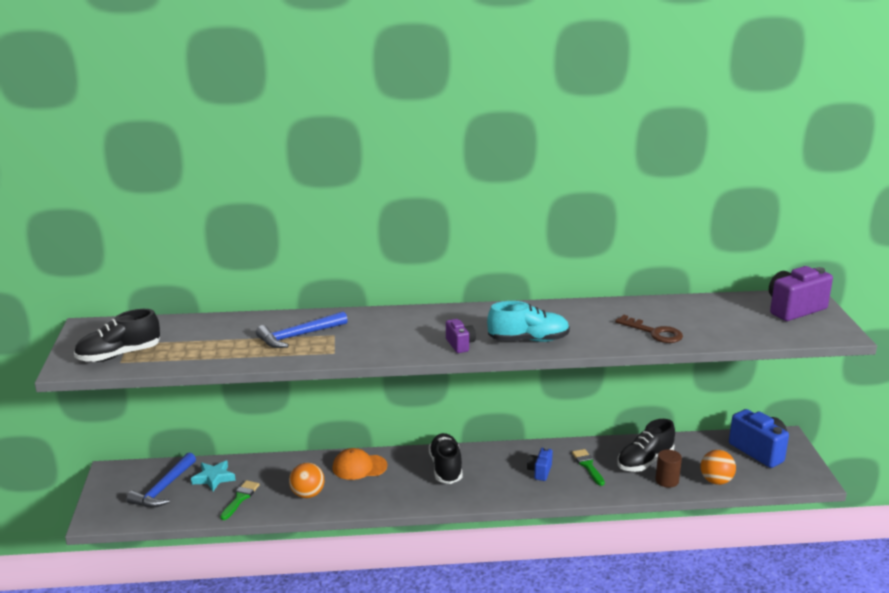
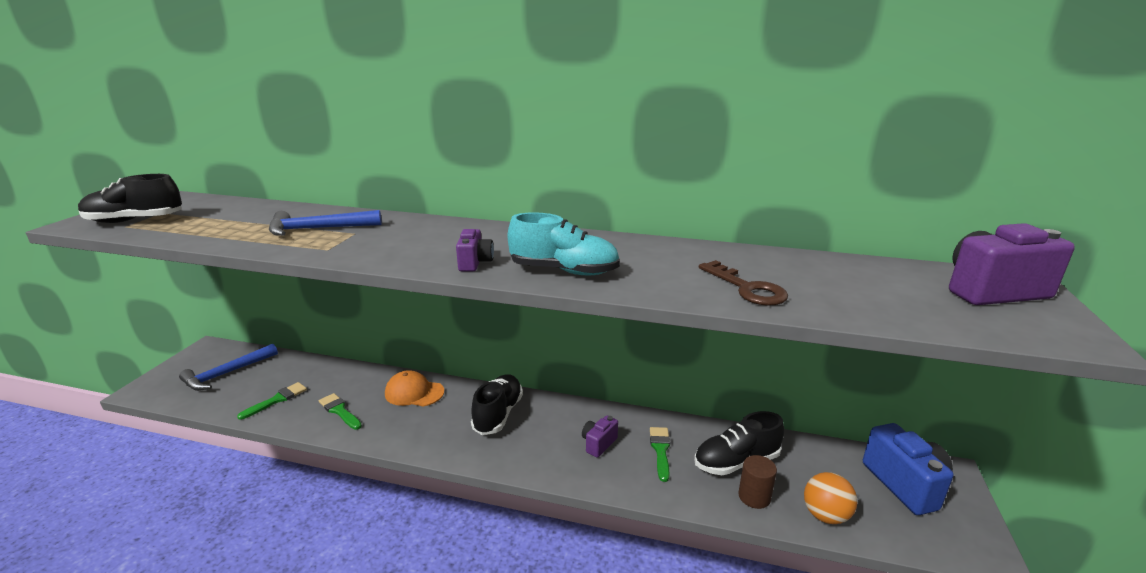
camera: 20 degrees right, 0 degrees up
(213, 478) = (277, 373): turquoise star -> none
(307, 494) = (339, 411): orange ball -> green brush
(540, 471) = (598, 444): blue camera -> purple camera

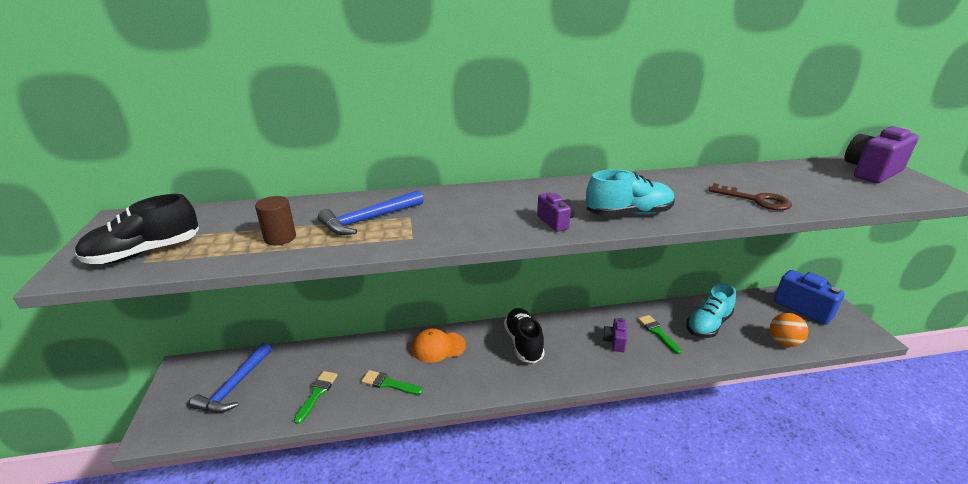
camera: 25 degrees left, 5 degrees up
(736, 462) = (708, 325): black shoe -> turquoise shoe
(754, 497) = (738, 344): brown cylinder -> brown cylinder (280, 238)

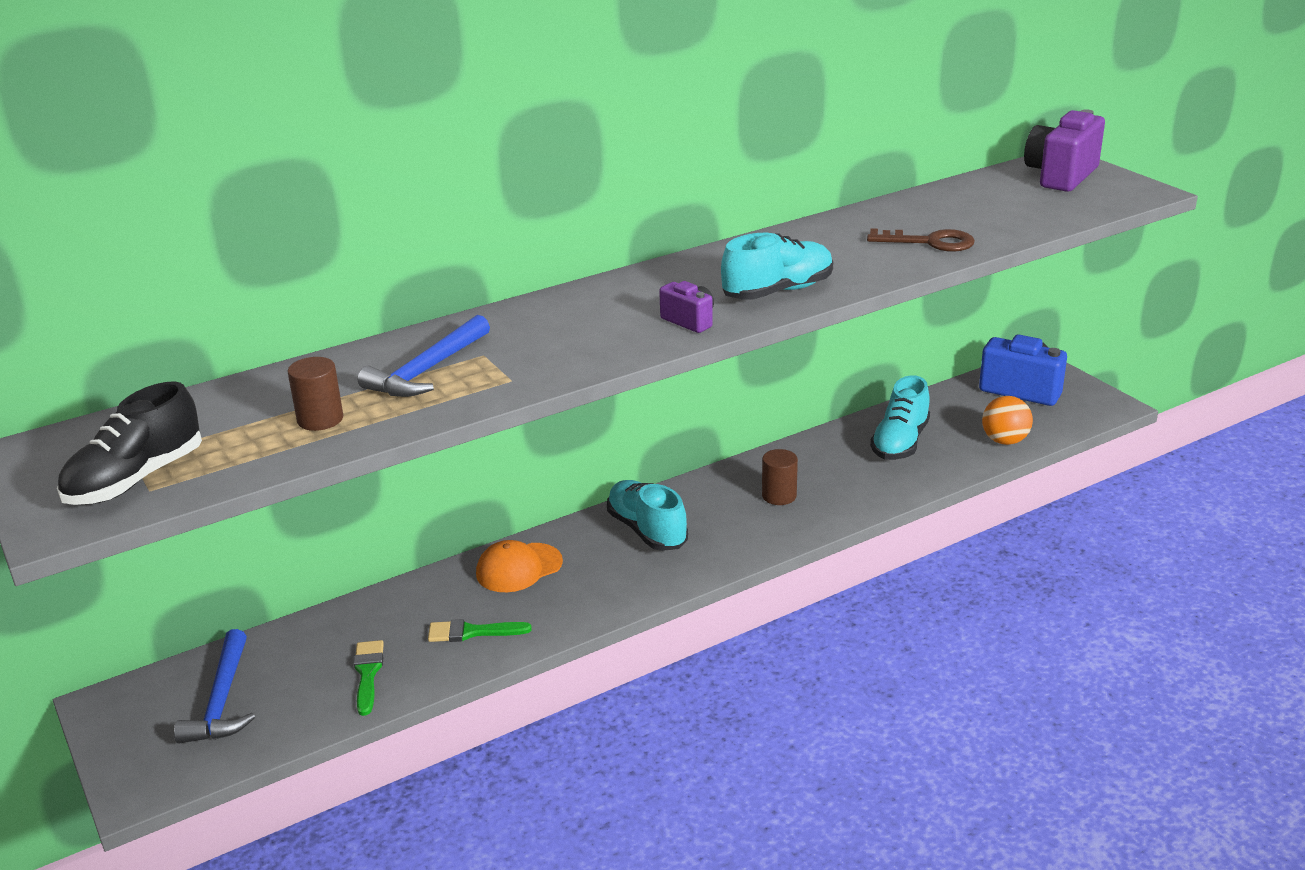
camera: 20 degrees left, 0 degrees up
(523, 343) = (647, 530): black shoe -> turquoise shoe
(615, 341) = (779, 496): purple camera -> brown cylinder
(657, 332) = (834, 469): green brush -> none

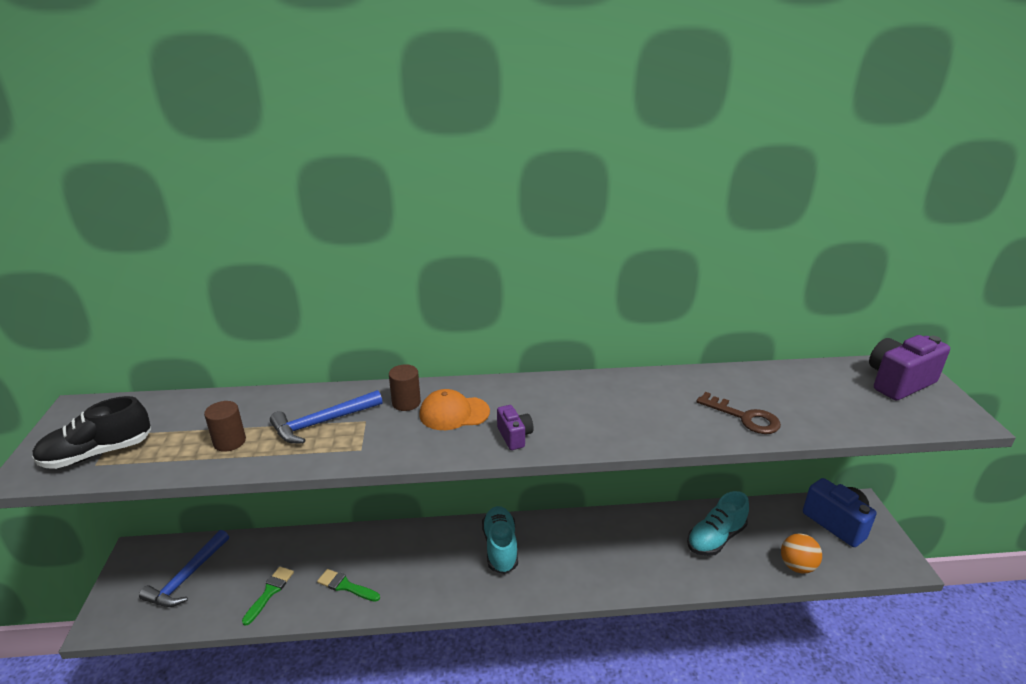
camera: 25 degrees right, 0 degrees up
(519, 568) = (406, 546): orange cap -> orange cap (454, 413)
(778, 291) = (596, 429): turquoise shoe -> none
(779, 496) = (603, 552): brown cylinder -> brown cylinder (406, 403)

